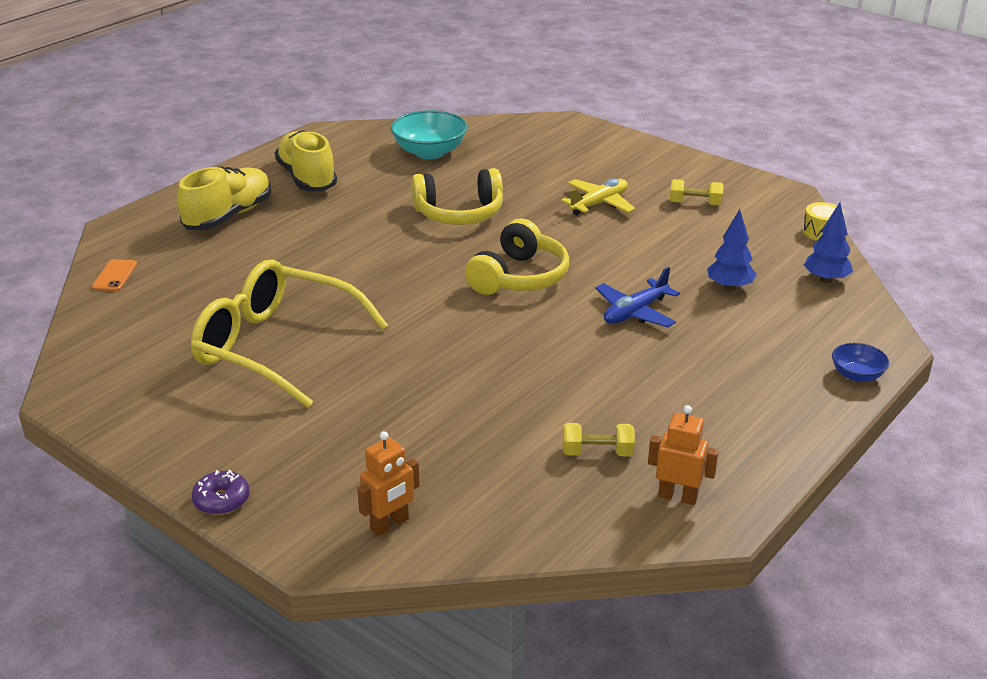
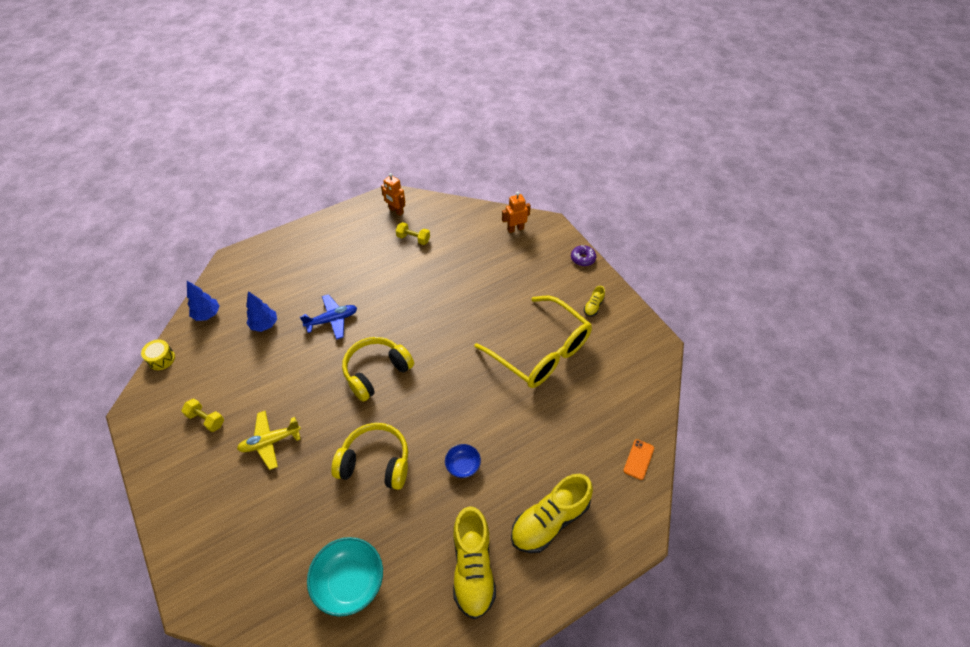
camera: 160 degrees left, 20 degrees up
(191, 424) = (593, 306): none -> yellow shoe
(857, 375) = (265, 247): blue bowl -> blue bowl (463, 465)

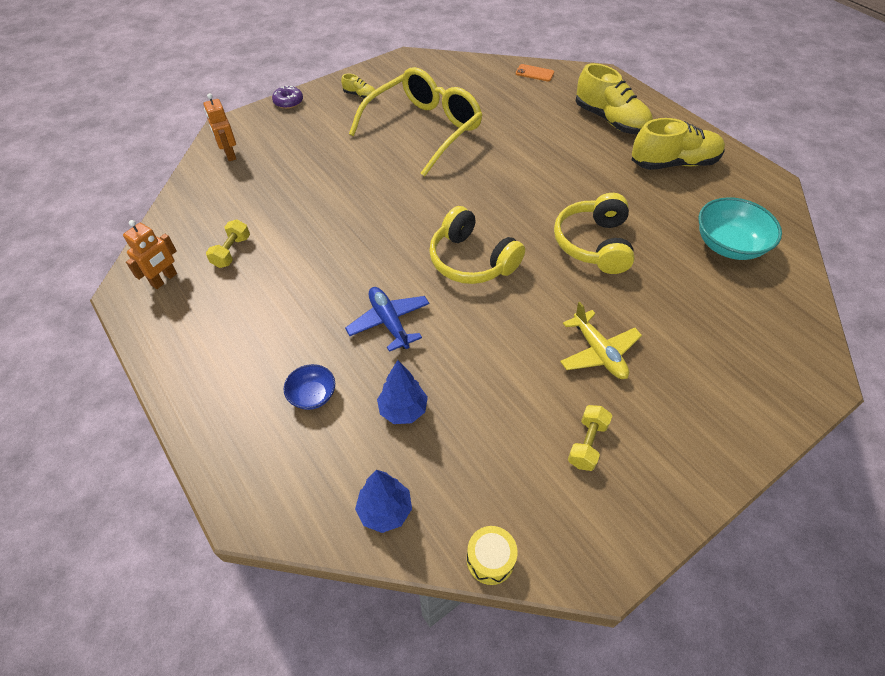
camera: 95 degrees left, 0 degrees up
(463, 465) = (575, 177): blue bowl -> blue bowl (312, 395)

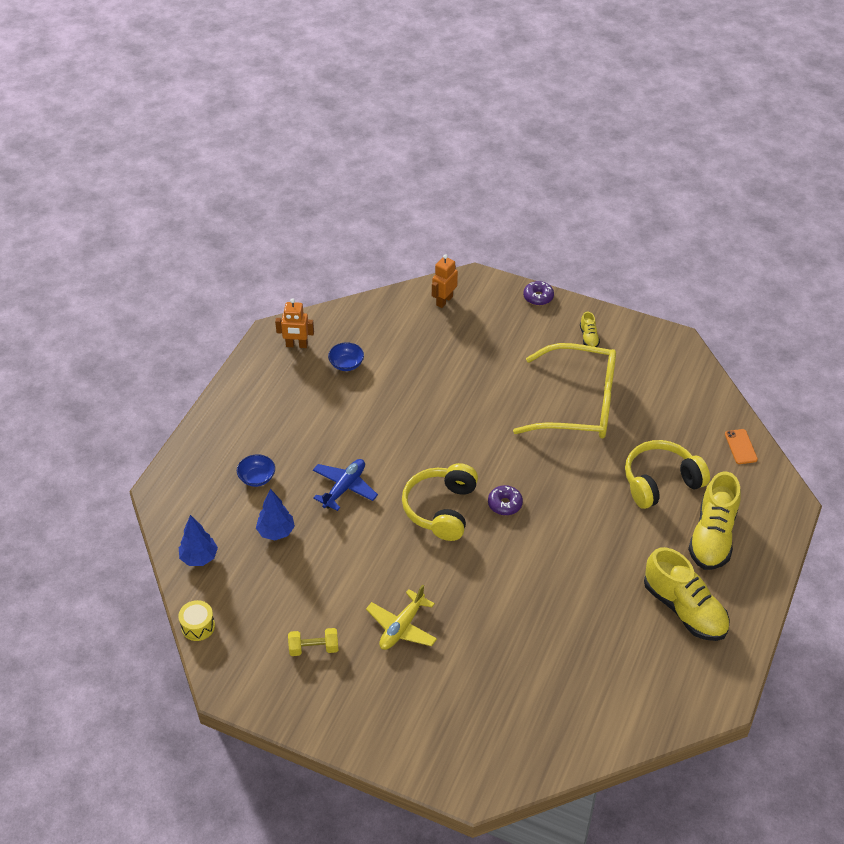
camera: 60 degrees right, 5 degrees down
(232, 252) = (346, 364): yellow dumbbell -> blue bowl
(497, 216) = (505, 504): none -> purple donut
(594, 244) = (521, 583): yellow headphones -> yellow headphones (660, 482)
(728, 245) = (594, 684): turquoise bowl -> none

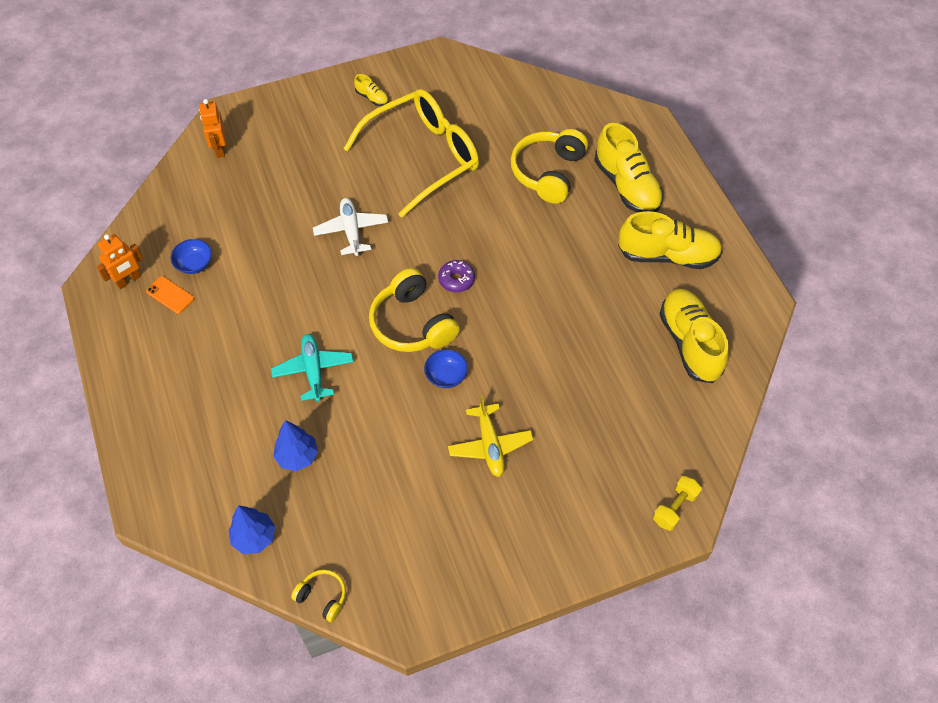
camera: 45 degrees left, 10 degrees up
(198, 626) = (322, 597): yellow drum -> yellow headphones
(257, 478) = (226, 424): blue bowl -> blue bowl (446, 376)
(314, 648) = (441, 525): yellow dumbbell -> yellow dumbbell (675, 508)
(344, 488) = (313, 370): blue plane -> turquoise plane
(470, 417) = (351, 231): none -> white plane
(538, 297) = (295, 92): purple donut -> none
(626, 681) = (690, 343): none -> yellow shoe
(741, 447) = (572, 104): orange phone -> orange phone (170, 295)

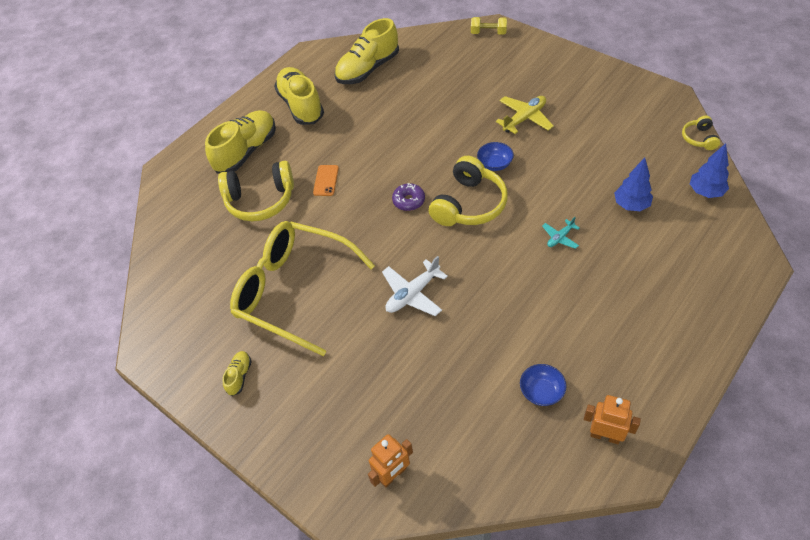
camera: 115 degrees left, 5 degrees down
(170, 295) = (587, 387): orange phone -> orange phone (326, 180)
(313, 370) = (560, 238): turquoise plane -> turquoise plane, size x0.57

